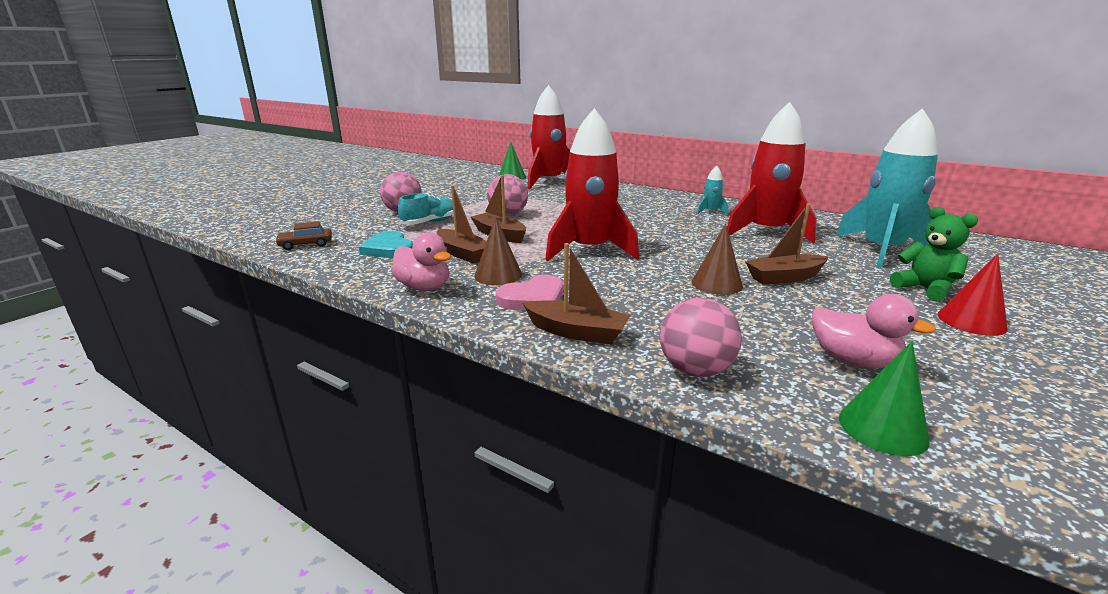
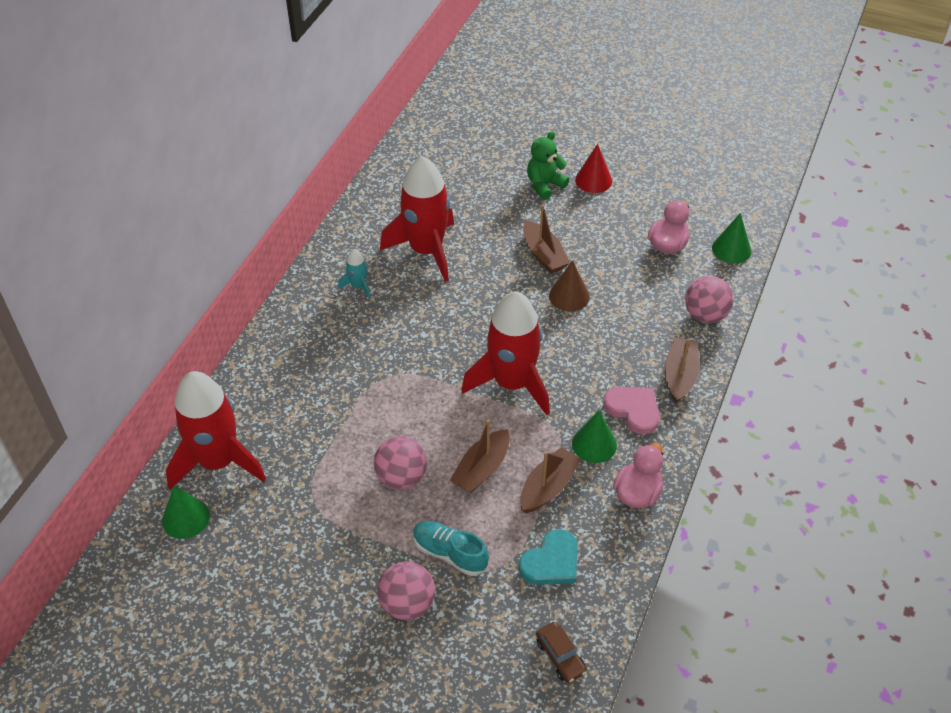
camera: 100 degrees left, 25 degrees up
(498, 275) = (594, 444): brown cone -> green cone
(882, 251) = (464, 186): turquoise rocket -> none

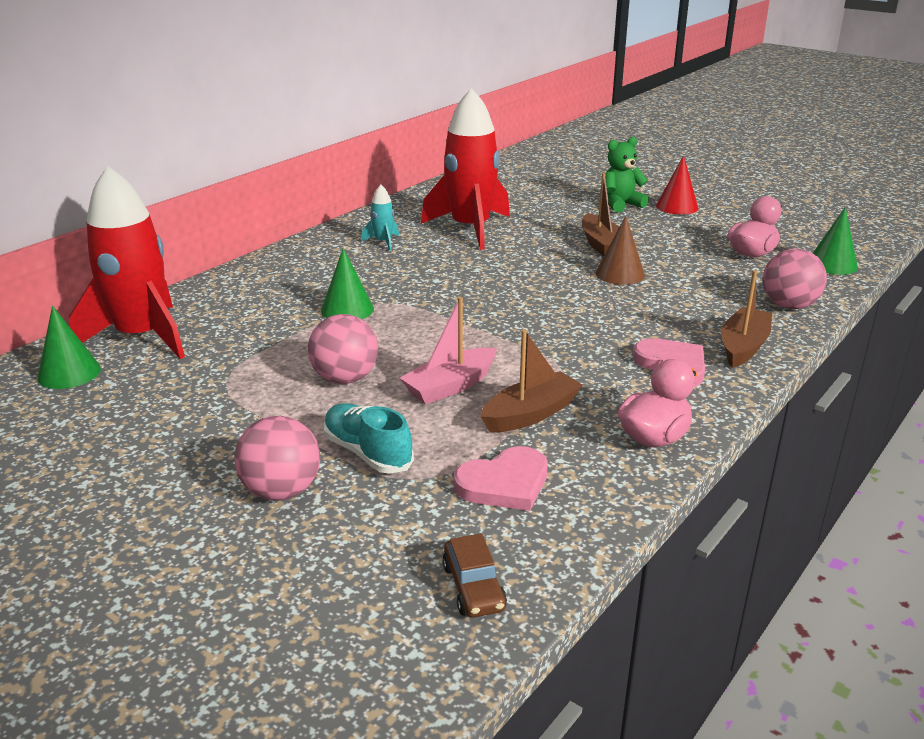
camera: 15 degrees right, 20 degrees down
(482, 469) = (450, 386): brown boat -> pink boat
(512, 383) = (522, 326): red rocket -> none
(551, 562) = (504, 483): turquoise heart -> pink heart
(594, 444) = (608, 386): green cone -> green cone (347, 309)

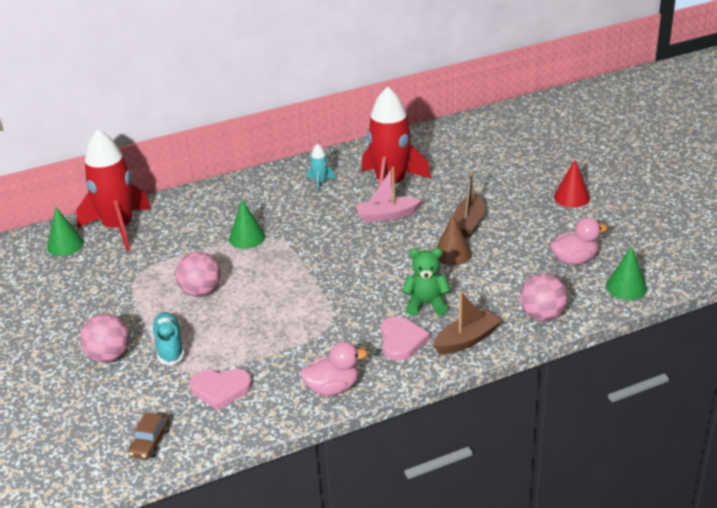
camera: 30 degrees right, 5 degrees up
(450, 386) = (253, 315): pink boat -> pink boat (387, 216)
(530, 414) = (279, 349): brown boat -> none
(620, 204) = (528, 185): green teddy bear -> green teddy bear (426, 304)

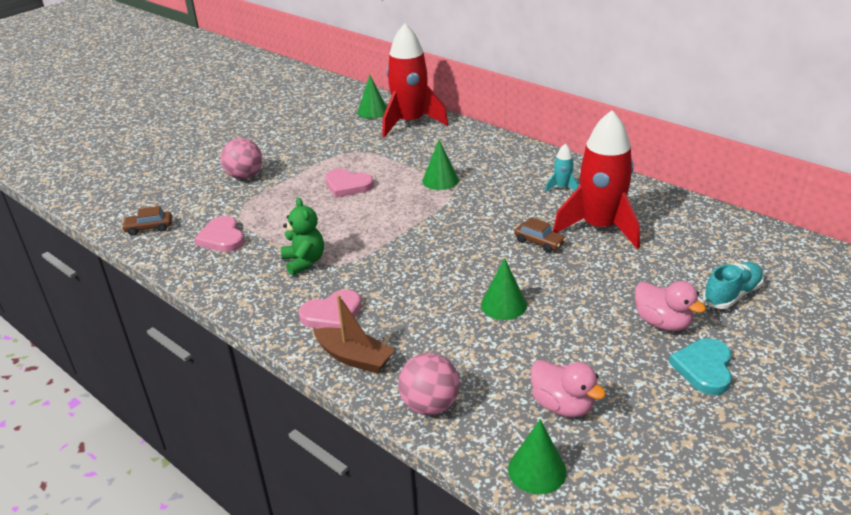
camera: 65 degrees right, 0 degrees up
(169, 346) = (267, 196): turquoise shoe -> turquoise shoe (732, 295)
(200, 291) = (347, 185): pink ball -> pink heart
(333, 388) = (244, 294): pink duck -> pink duck (662, 323)
(387, 216) = (539, 242): pink boat -> brown car
(426, 304) = (401, 313): green teddy bear -> green teddy bear (304, 262)
(452, 254) = (503, 305): brown cone -> green cone
(469, 223) = (573, 300): brown boat -> none
(571, 197) = (704, 368): red cone -> turquoise heart

